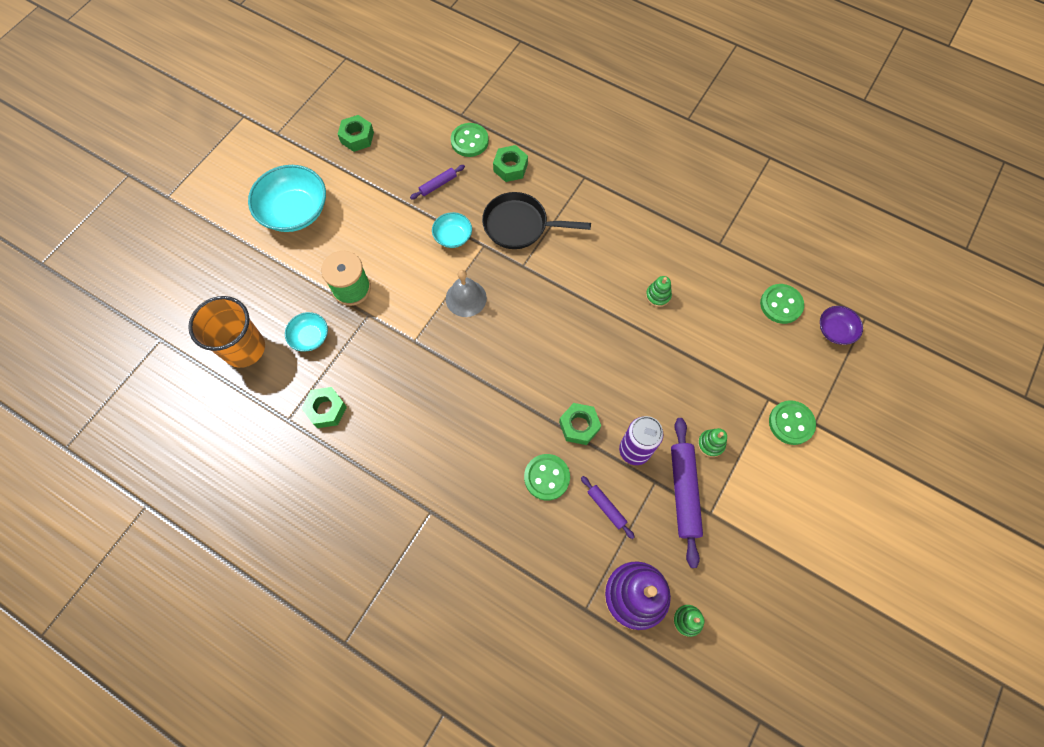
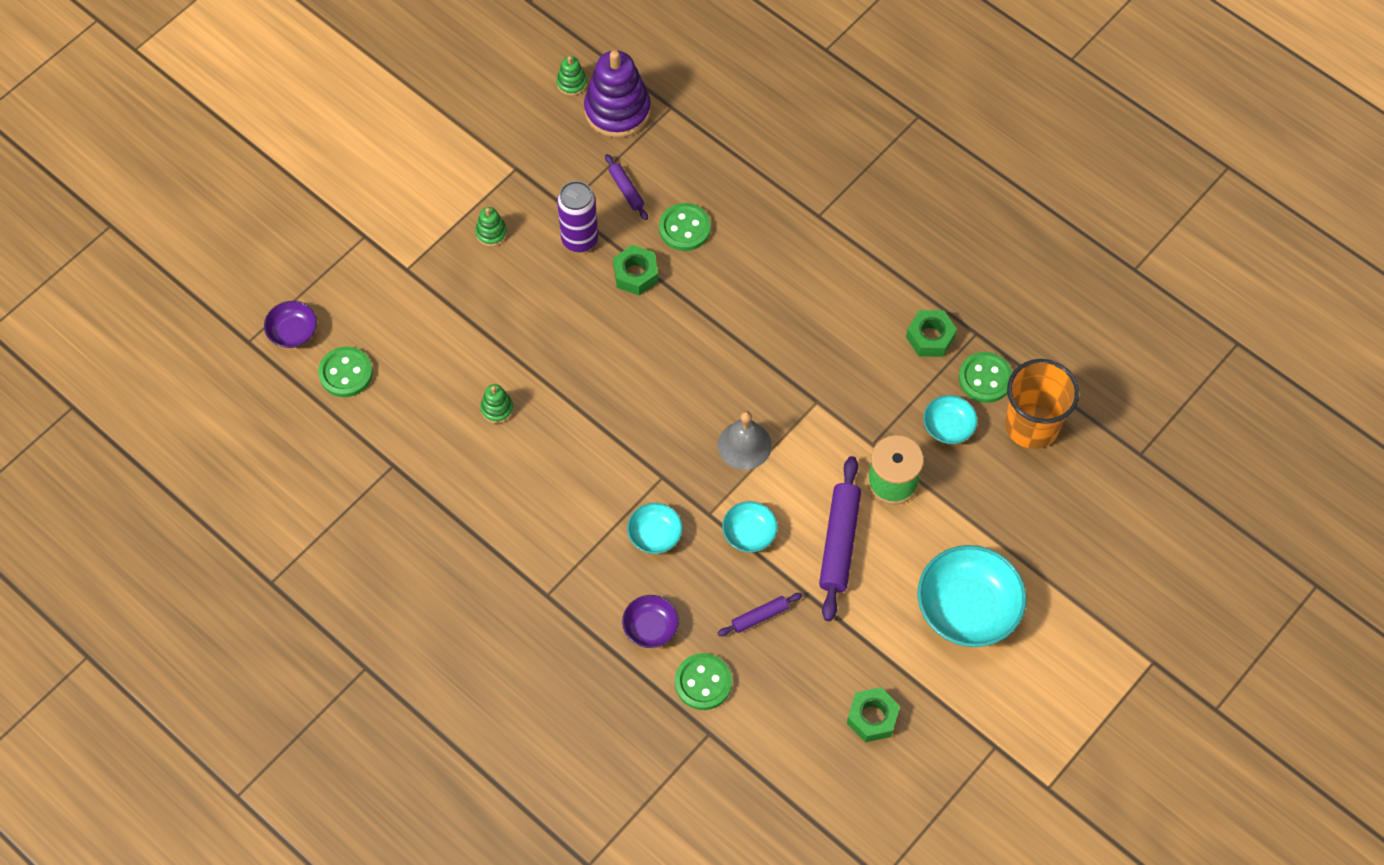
camera: 170 degrees left, 5 degrees down
(510, 167) = (650, 627): green nut -> purple bowl
(520, 225) = (655, 535): black pan -> turquoise bowl
(684, 492) = (538, 191): purple rolling pin -> purple rolling pin (839, 542)
(791, 423) = (392, 240): green button -> green button (985, 378)

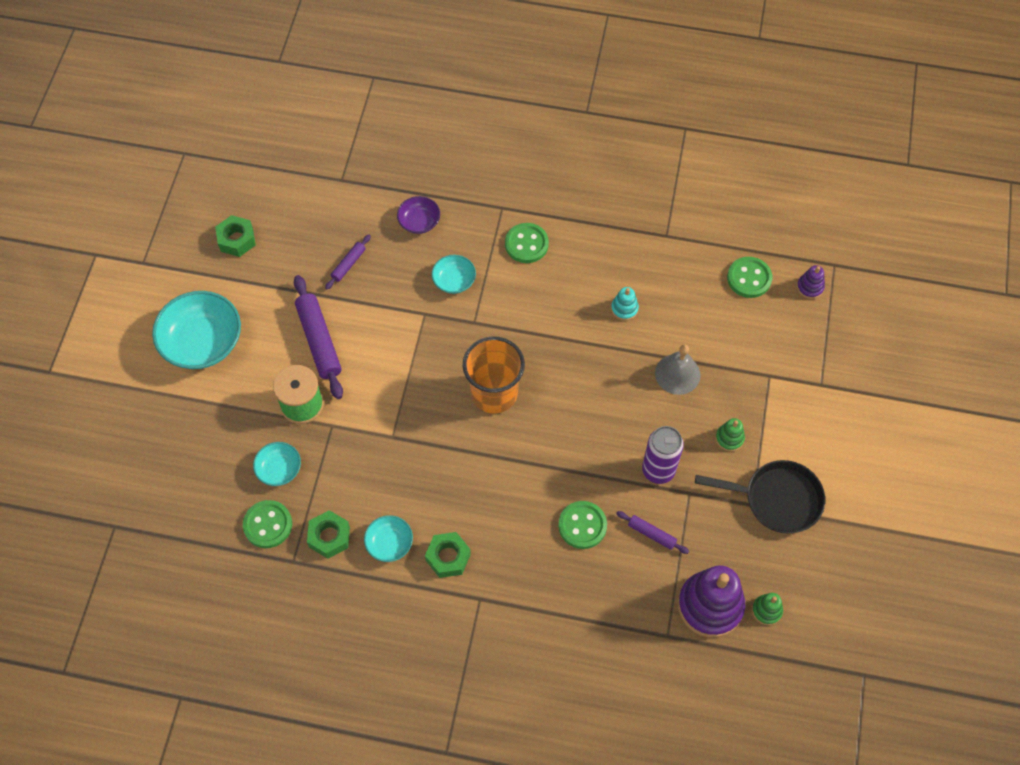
camera: 150 degrees right, 0 degrees up
(293, 332) = (810, 287): purple bowl -> purple stacking toy
(490, 161) = (777, 499): none -> black pan
(497, 409) = (624, 309): green stacking toy -> turquoise stacking toy
(636, 274) = (595, 465): green nut -> green nut (448, 557)
(703, 682) = (363, 206): green button -> green button (526, 244)
(744, 445) = (428, 375): grey bell -> grey bell (677, 374)
(749, 533) = (388, 315): turquoise bowl -> turquoise bowl (389, 543)
(1031, 425) = (213, 504): orange cup -> orange cup (494, 393)

